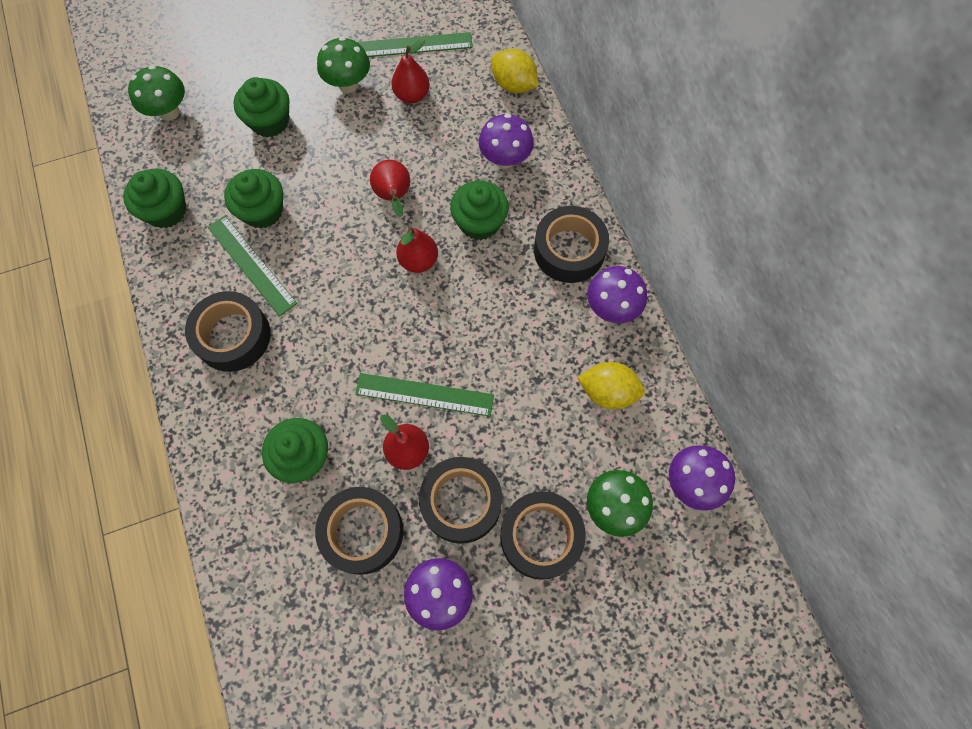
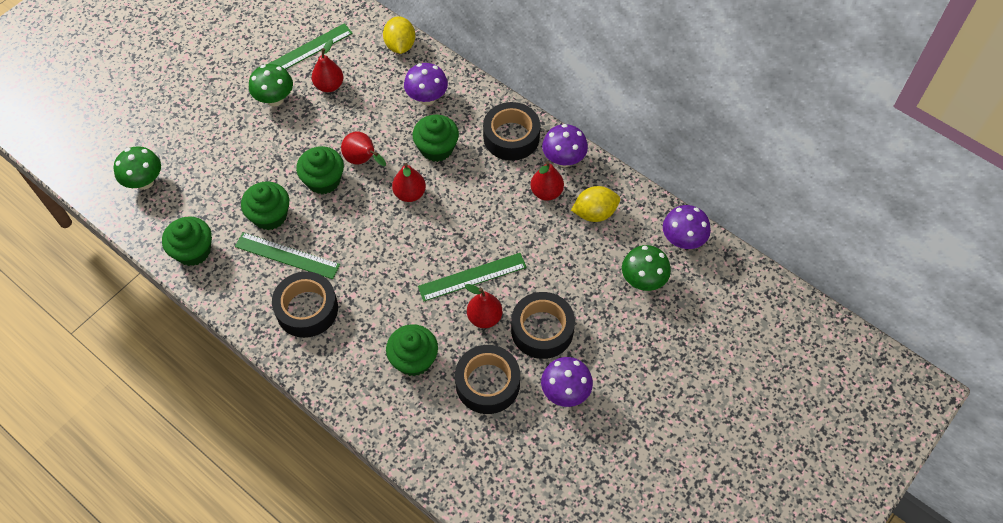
camera: 30 degrees left, 10 degrees down
(270, 121) = (231, 152): green cupcake -> green cupcake (323, 180)
(513, 85) = (400, 45): yellow lemon -> yellow lemon turned 75 degrees clockwise
(541, 537) = (608, 323): black tape -> none
(568, 337) = (546, 192): none -> red pear

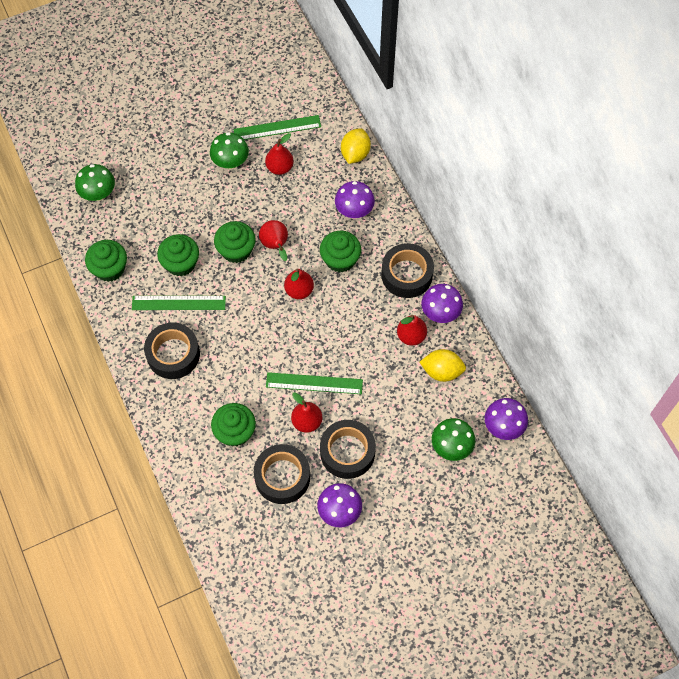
camera: 25 degrees right, 5 degrees up
(287, 255) = (178, 303): green ruler -> green ruler turned 45 degrees counterclockwise

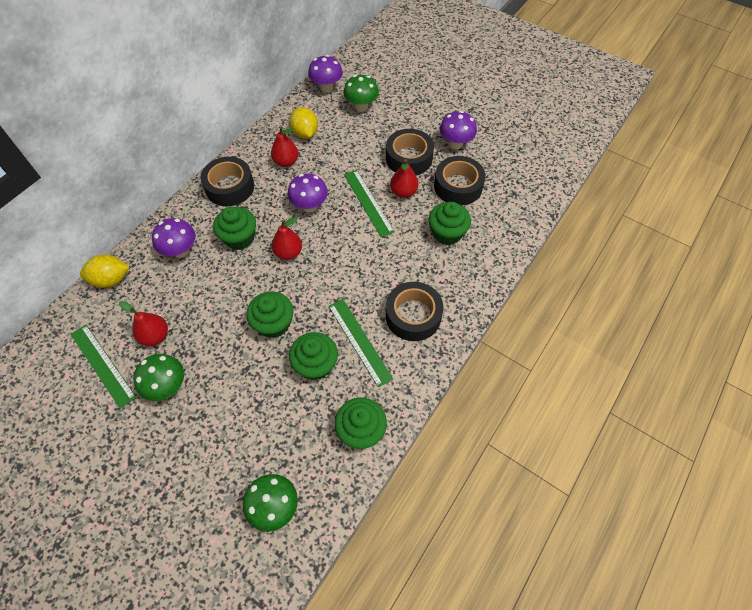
camera: 120 degrees left, 5 degrees down
(275, 245) = (251, 294): red pear -> none
(440, 313) = (254, 153): purple mushroom -> purple mushroom (309, 206)

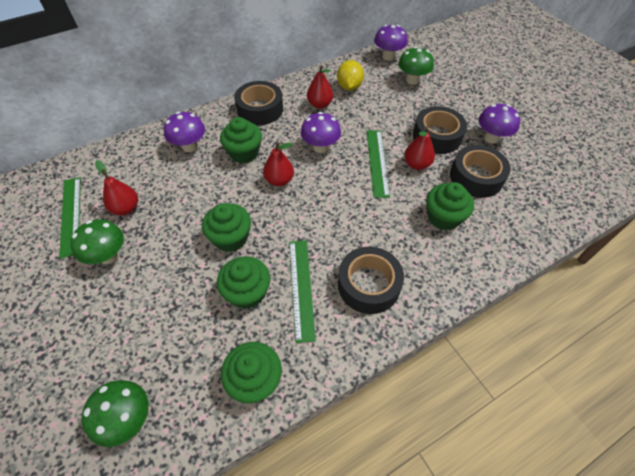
camera: 25 degrees right, 5 degrees down
(111, 279) = (122, 149): yellow lemon -> none

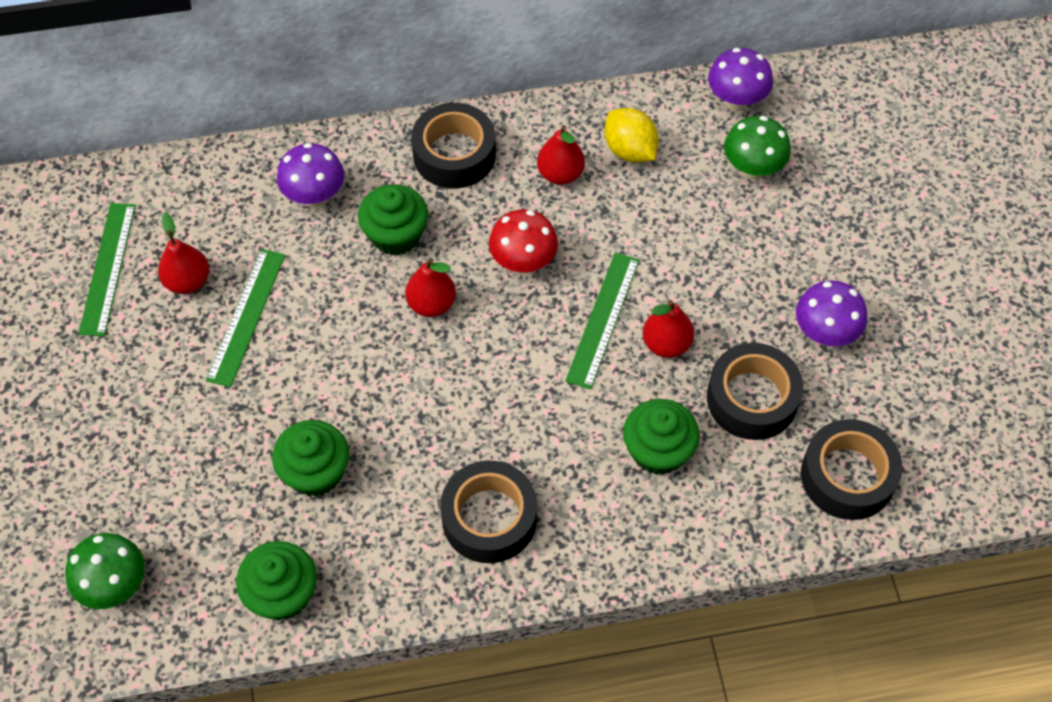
camera: 20 degrees right, 5 degrees up
(108, 256) = (144, 352): green mushroom -> none
(231, 238) = (322, 380): green cupcake -> none
(301, 288) = (392, 490): green ruler -> green ruler (246, 316)
(320, 147) = (523, 262): purple mushroom -> red mushroom
(349, 87) = (629, 150): yellow lemon -> yellow lemon turned 60 degrees counterclockwise
(437, 136) = (730, 301): black tape -> black tape (847, 476)

